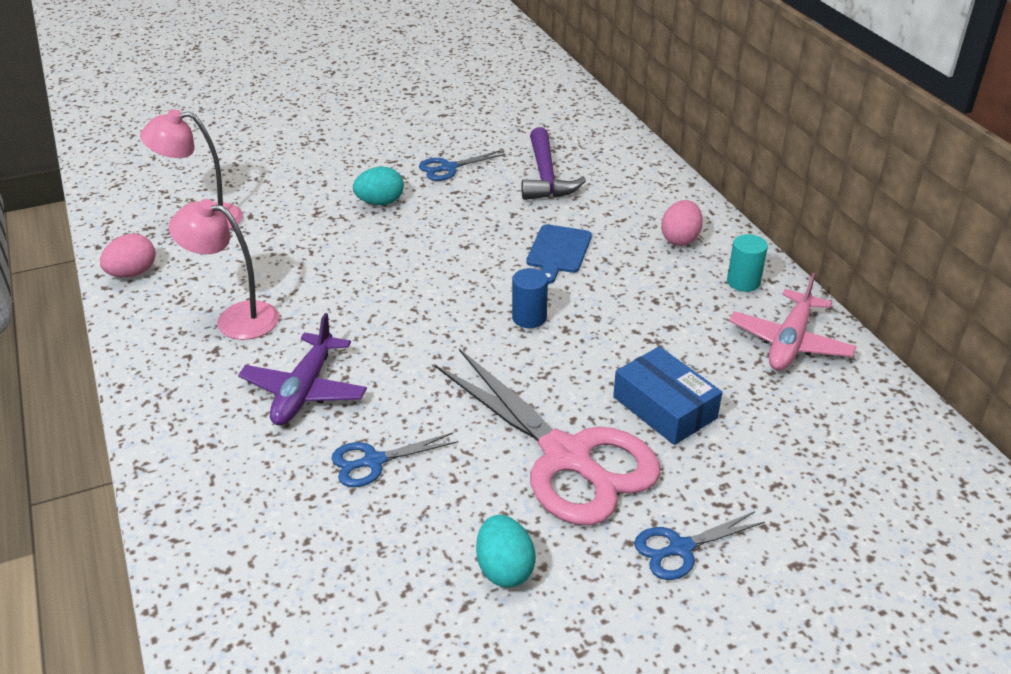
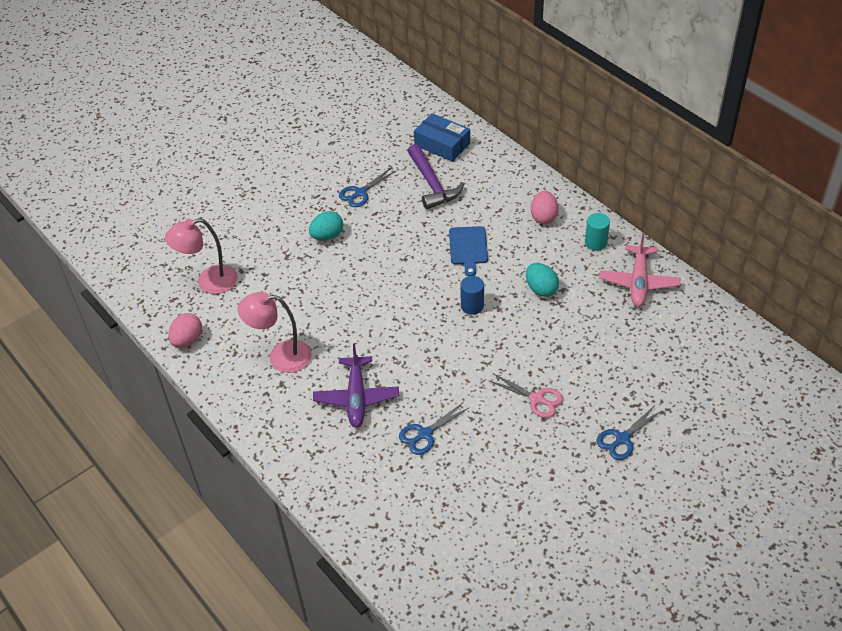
camera: 15 degrees left, 10 degrees up
(504, 569) = (532, 479): turquoise egg -> turquoise egg (541, 289)
(566, 457) = (536, 399): pink scissors -> pink scissors, size x0.45
(664, 407) = (580, 350): blue box -> blue box (442, 144)

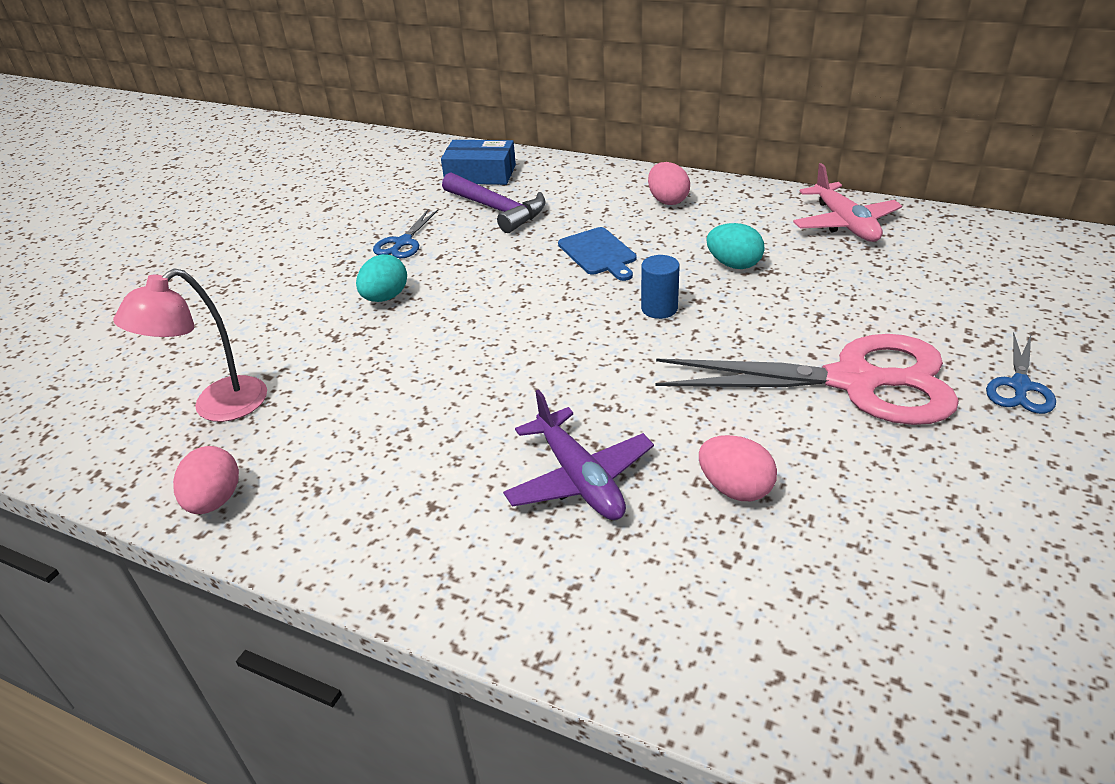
camera: 25 degrees left, 10 degrees down
(281, 357) = (406, 466): pink lamp -> none
(425, 434) = (735, 488): blue scissors -> pink egg
(536, 399) = (854, 381): pink scissors -> pink scissors, size x2.22
(595, 243) = (754, 205): turquoise cylinder -> none

